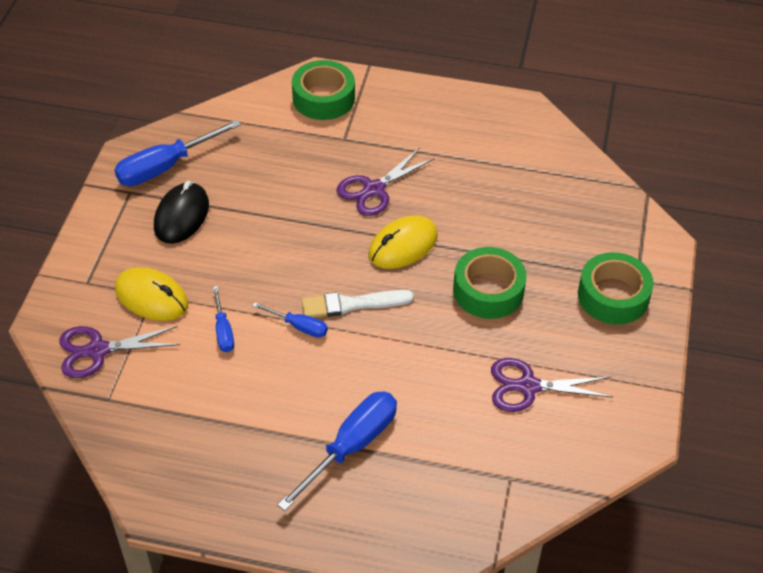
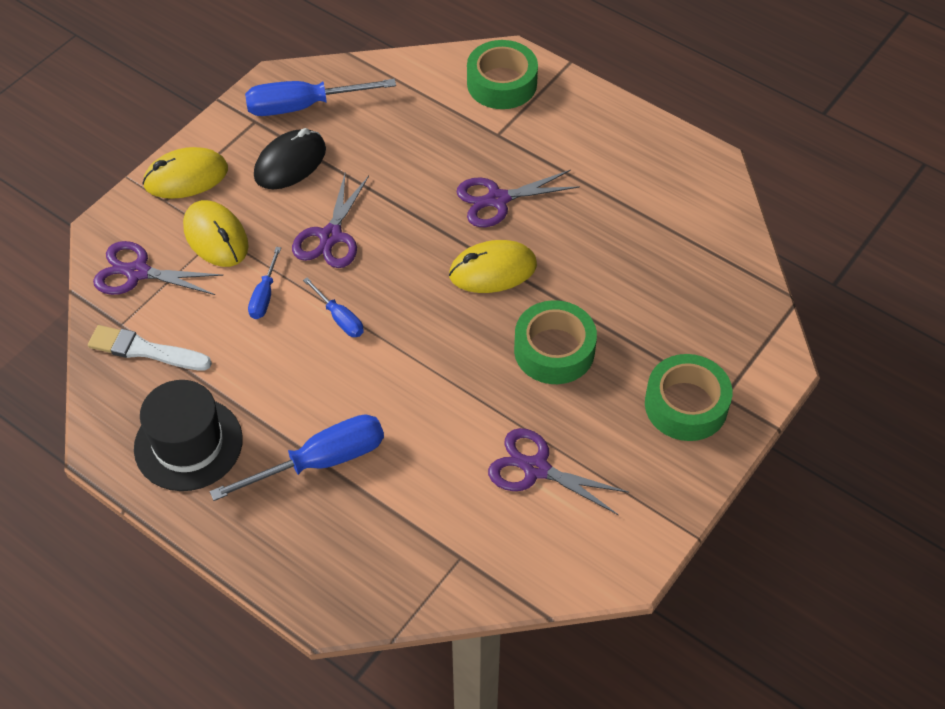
camera: 25 degrees right, 5 degrees up
(95, 257) = (186, 177): none -> yellow mouse
(228, 475) = (188, 444): none -> black hat
(252, 264) = (330, 236): none -> purple scissors
(352, 304) = (405, 314): white brush -> white brush (145, 350)

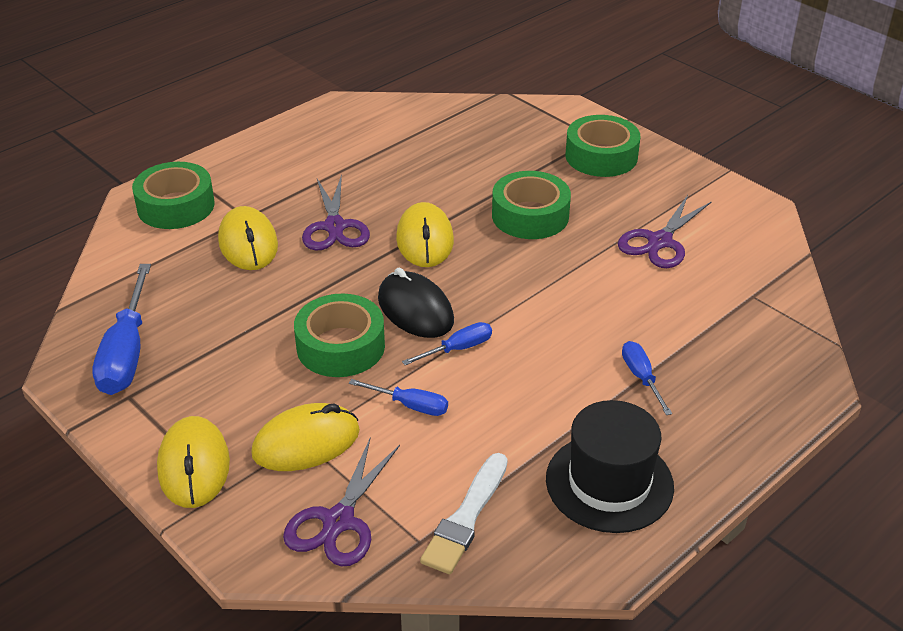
camera: 80 degrees left, 15 degrees down
(290, 163) = (214, 370): black mouse -> black mouse (415, 310)
(321, 461) = (641, 377): blue screwdriver -> blue screwdriver, size x0.53
(330, 236) = (340, 346): purple scissors -> green tape
(458, 145) = (248, 243): none -> yellow mouse

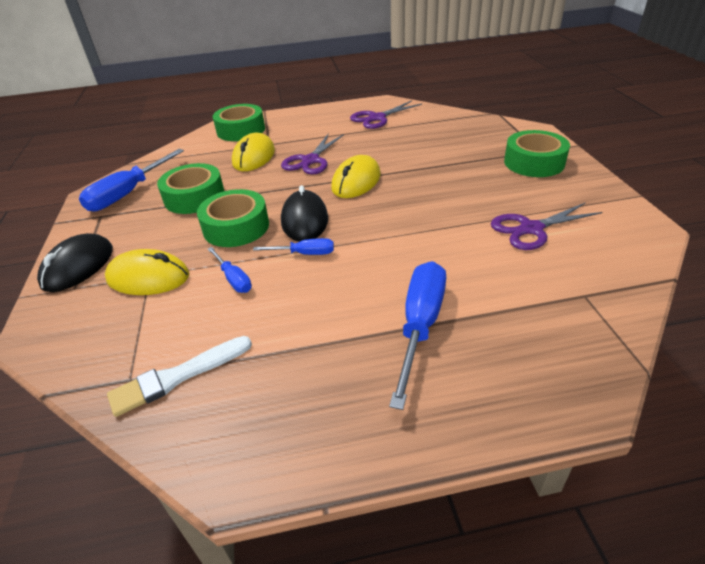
camera: 35 degrees right, 0 degrees up
(194, 466) = (78, 266): yellow mouse -> black mouse
(338, 521) = (103, 338): purple scissors -> purple scissors (377, 118)
(530, 216) = (443, 186): green tape -> green tape (194, 197)
(609, 483) = (308, 402): black hat -> none
(641, 377) = (420, 325): blue screwdriver -> blue screwdriver, size x1.87

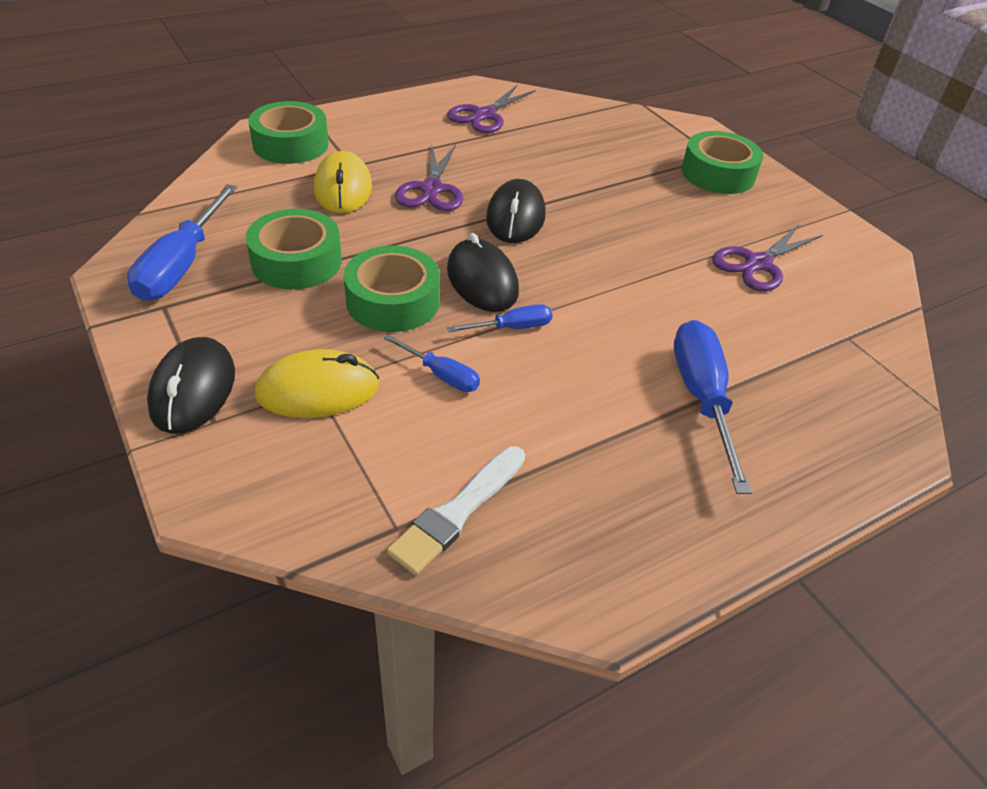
camera: 25 degrees left, 5 degrees up
(356, 181) = (515, 217): yellow mouse -> black mouse

